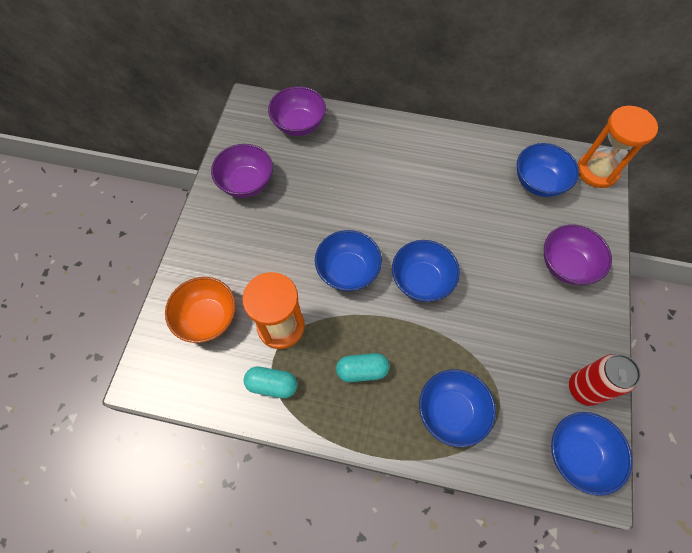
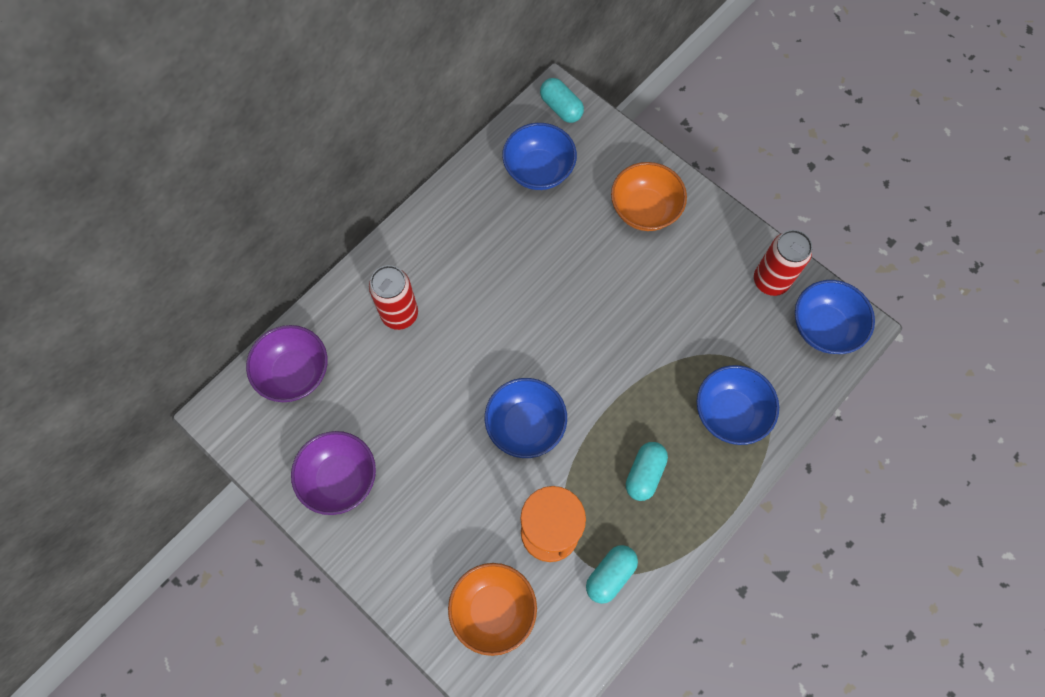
camera: 60 degrees left, 5 degrees up
(375, 157) = (400, 314): none -> red can
(421, 280) = (581, 357): blue bowl -> none
(566, 265) = (644, 209): purple bowl -> orange bowl
(597, 171) = (561, 108): orange hourglass -> turquoise capsule

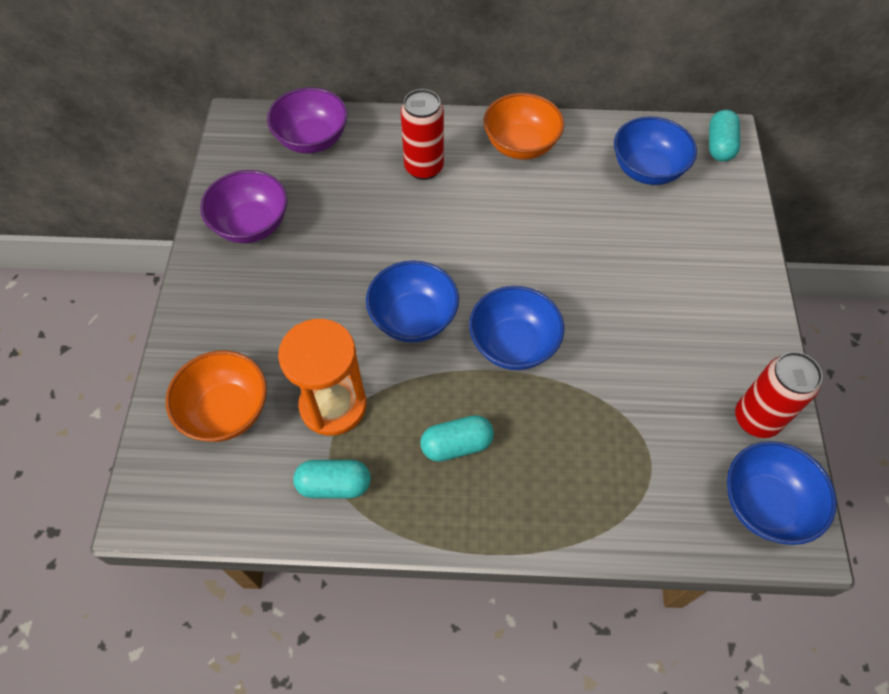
camera: 50 degrees right, 10 degrees down
(644, 209) = (703, 267): orange bowl -> orange bowl (520, 145)
(730, 413) = (587, 478): blue bowl -> blue bowl (513, 344)

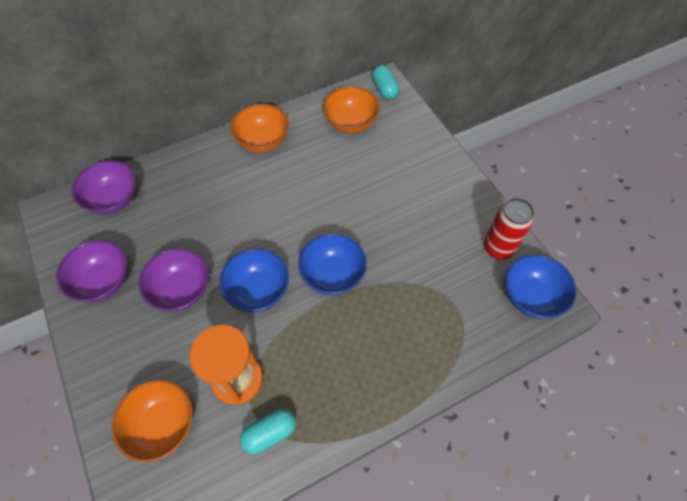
camera: 30 degrees left, 0 degrees up
(328, 275) = (181, 290): none -> purple bowl
(424, 168) = (206, 184): red can -> none
(456, 445) = (335, 360): turquoise capsule -> none
(647, 169) = (350, 123): blue bowl -> orange bowl

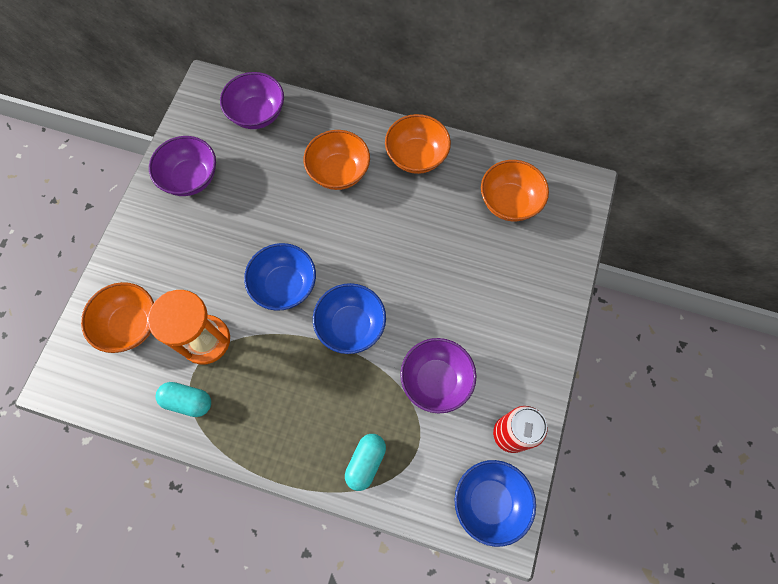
camera: 45 degrees right, 10 degrees up
(181, 290) = (234, 234): purple bowl -> purple bowl (436, 380)
(218, 190) = (339, 172): none -> orange bowl
(384, 89) = (577, 194): turquoise capsule -> turquoise capsule (365, 462)

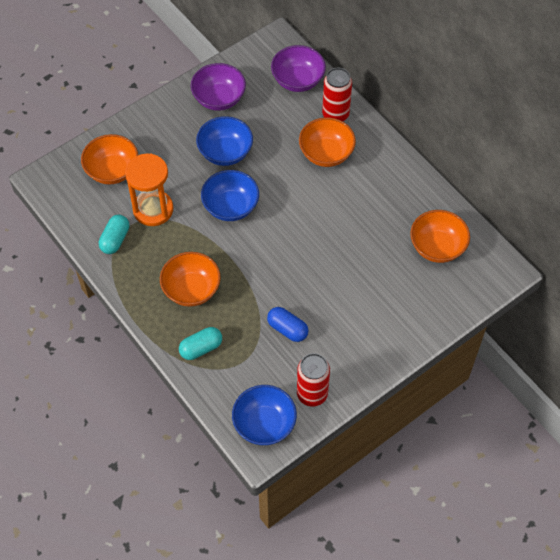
camera: 35 degrees right, 10 degrees down
(188, 401) = (115, 239): turquoise capsule -> turquoise capsule turned 60 degrees clockwise
(319, 127) = (335, 114): none -> red can
(351, 326) = (256, 259): blue bowl -> blue bowl (225, 152)
(416, 156) = (392, 175): orange bowl -> orange bowl (191, 289)
(436, 380) = (287, 329): purple bowl -> blue capsule

